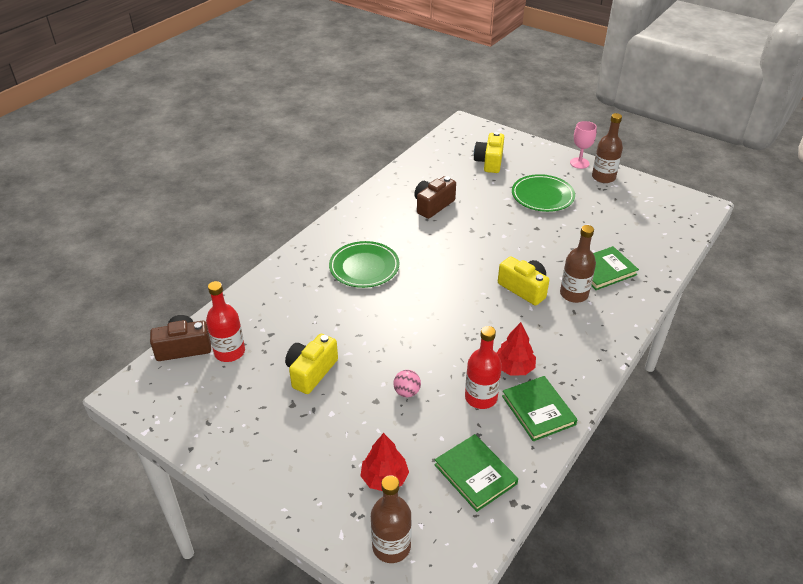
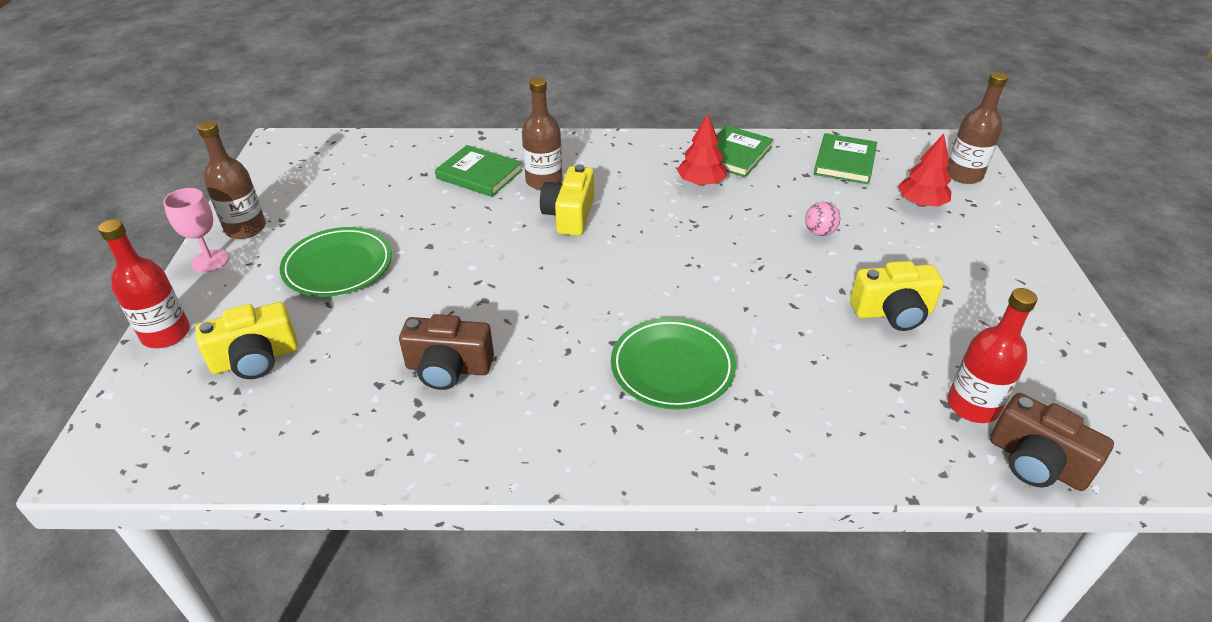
camera: 125 degrees left, 0 degrees up
(481, 397) = (763, 187): red bottle -> red bottle (166, 334)

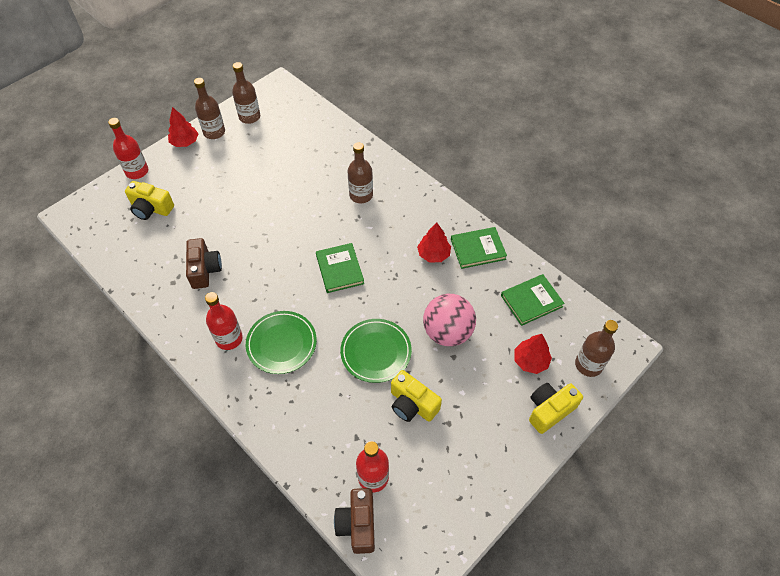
camera: 45 degrees right, 15 degrees up
(210, 261) = (185, 142): pink goblet -> red tree
(280, 189) = (249, 117): none -> brown bottle
(338, 266) = (224, 182): green plate -> green plate (376, 352)
(448, 368) = (204, 270): brown camera -> brown camera turned 150 degrees counterclockwise
(479, 174) = (338, 168): green book -> green book (339, 269)
(569, 215) = (346, 226): yellow camera -> yellow camera (549, 410)
(598, 413) = (229, 338): none -> red bottle
(819, 232) = (447, 332): pink ball -> pink ball, size x2.25

